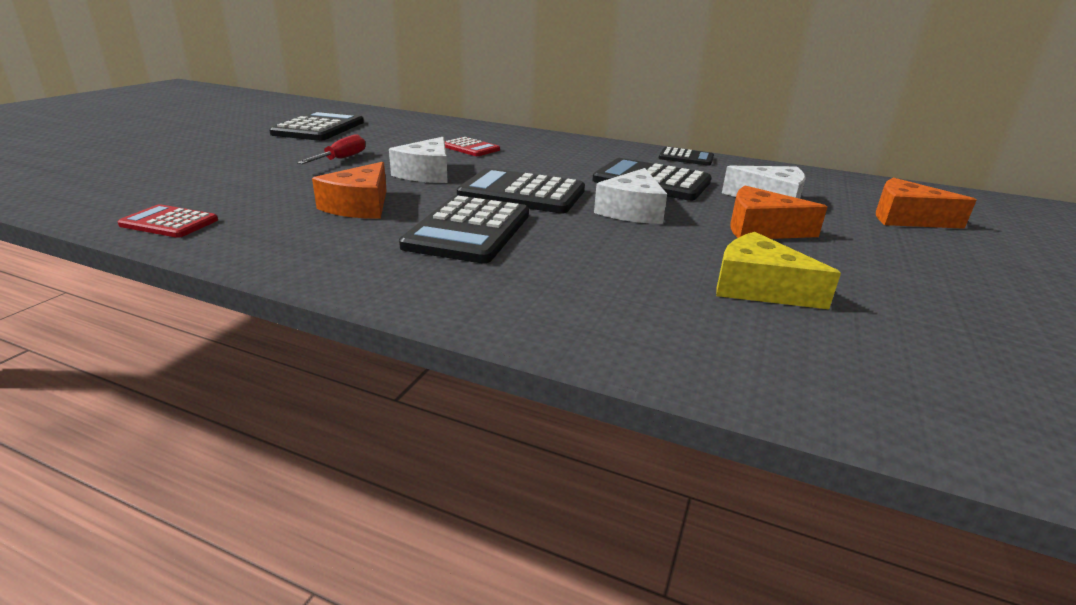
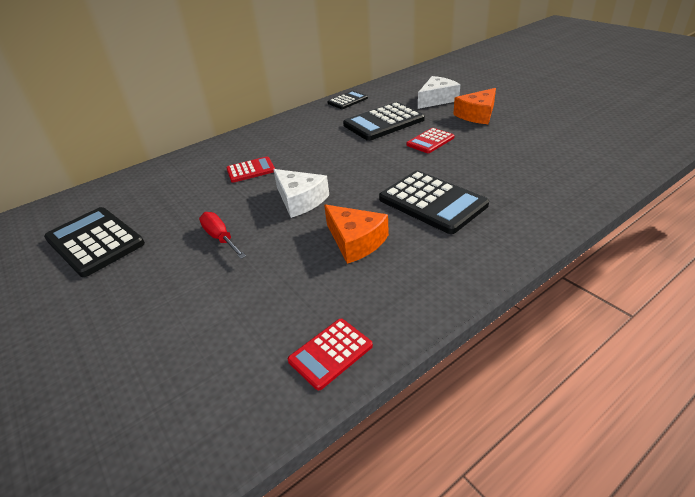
camera: 55 degrees left, 10 degrees up
(522, 193) = (374, 170): black calculator -> none
(632, 211) = (430, 141): white cheese -> red calculator
(758, 288) = (547, 137): yellow cheese -> none
(906, 218) = (481, 78): orange cheese -> none

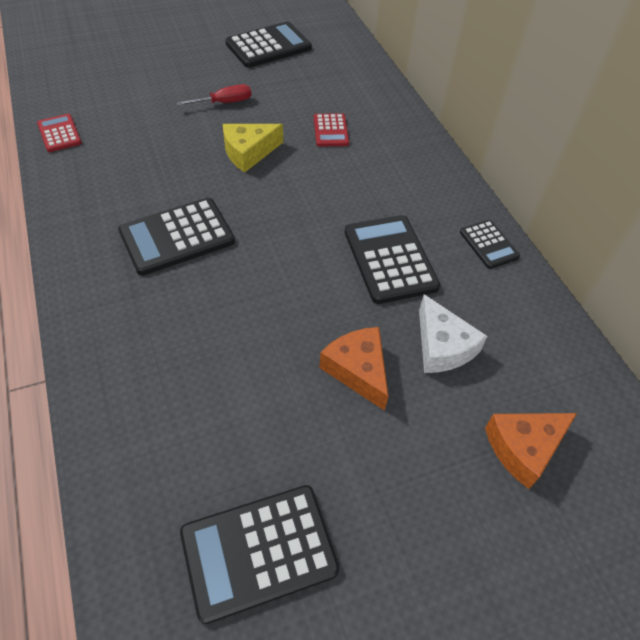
camera: 100 degrees right, 15 degrees up
(300, 200) = (249, 152): white cheese -> yellow cheese
(355, 241) = (159, 171): orange cheese -> orange cheese (523, 448)
(430, 141) = (306, 285): red calculator -> none
(606, 114) = (259, 552): none -> black calculator

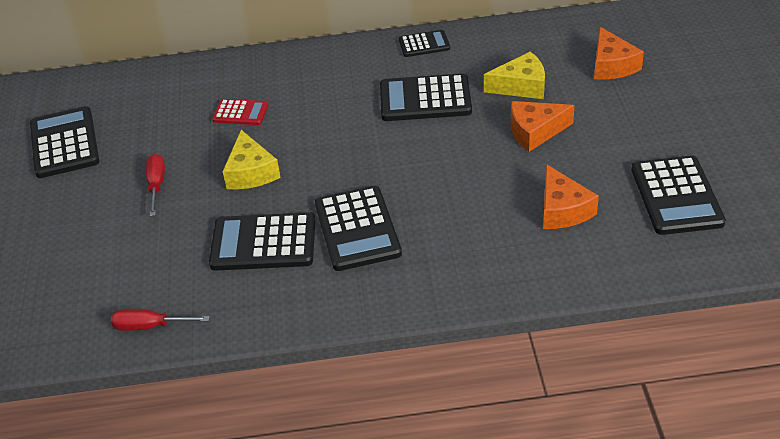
camera: 70 degrees left, 10 degrees down
(59, 133) = (150, 326): red calculator -> red screwdriver
(155, 177) = (263, 243): none -> black calculator
(219, 413) = (562, 209): none -> orange cheese
(442, 346) = (521, 86): white cheese -> yellow cheese

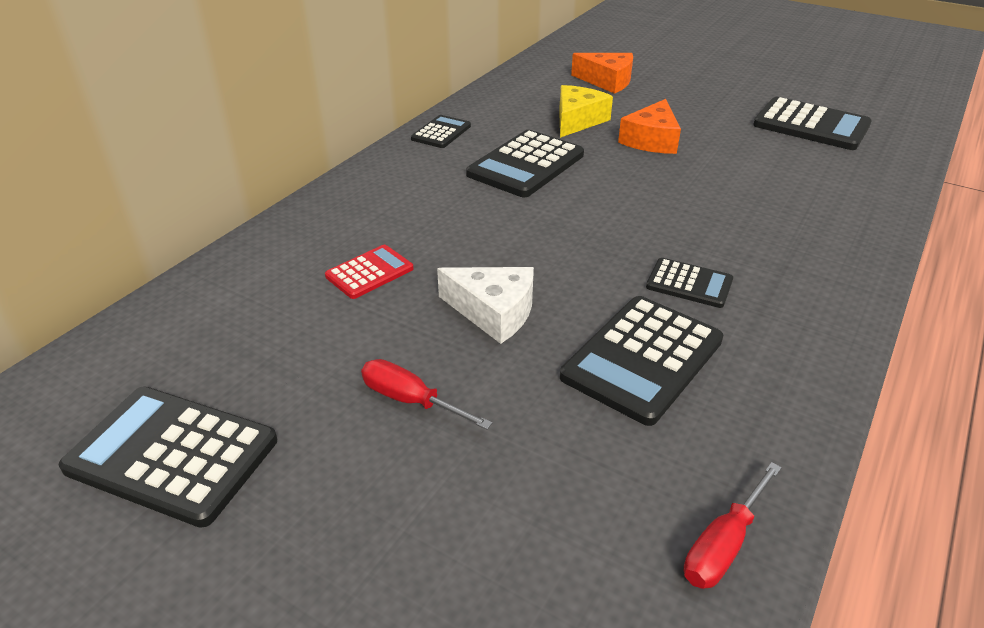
camera: 55 degrees left, 5 degrees down
(251, 172) = (493, 312): yellow cheese -> white cheese
(357, 229) = (689, 283): black calculator -> black calculator, size x0.56
(562, 209) = (778, 172): orange cheese -> none

